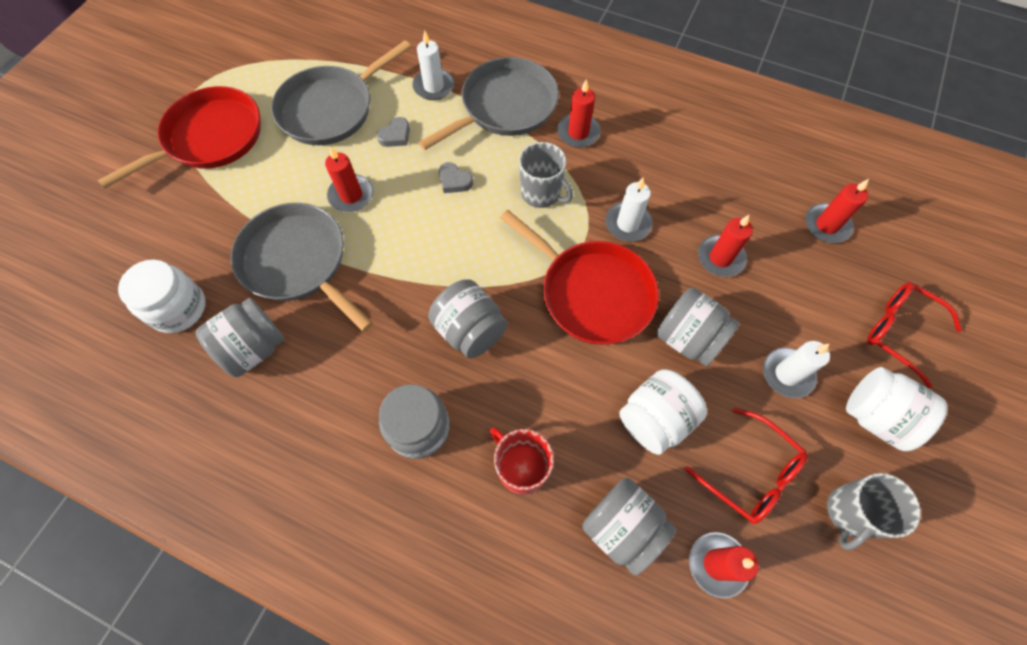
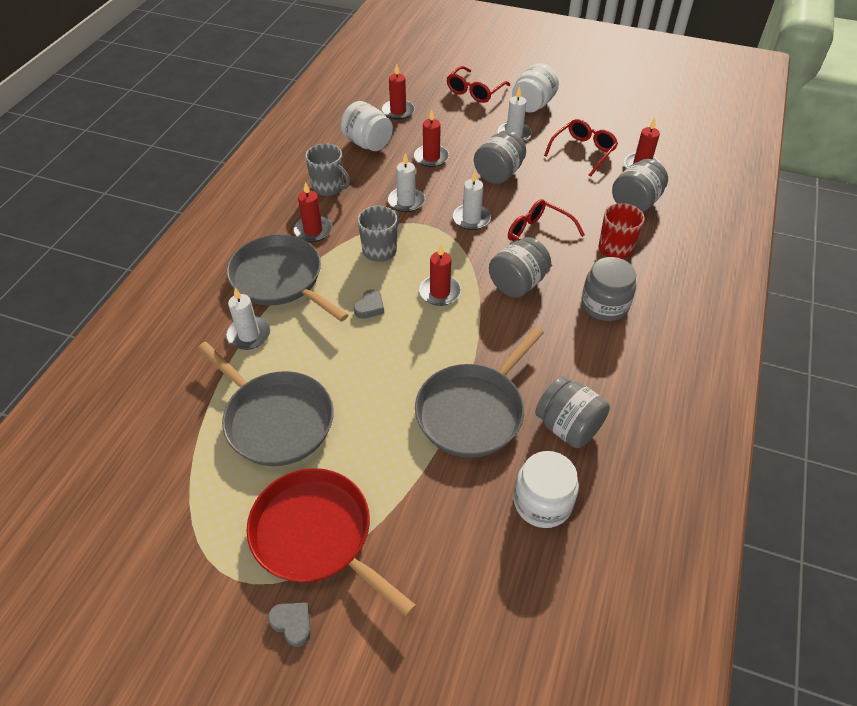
camera: 95 degrees left, 15 degrees down
(351, 195) = (391, 382): red candle -> red candle (440, 292)
(395, 136) = (315, 357): grey heart -> grey heart (292, 624)
(553, 370) = (539, 236): none -> red glasses
(592, 293) = (471, 219): red pan -> white candle
(655, 419) = (561, 189): white jar -> white jar (368, 143)
(850, 512) = (593, 118): grey mug -> grey mug (328, 187)

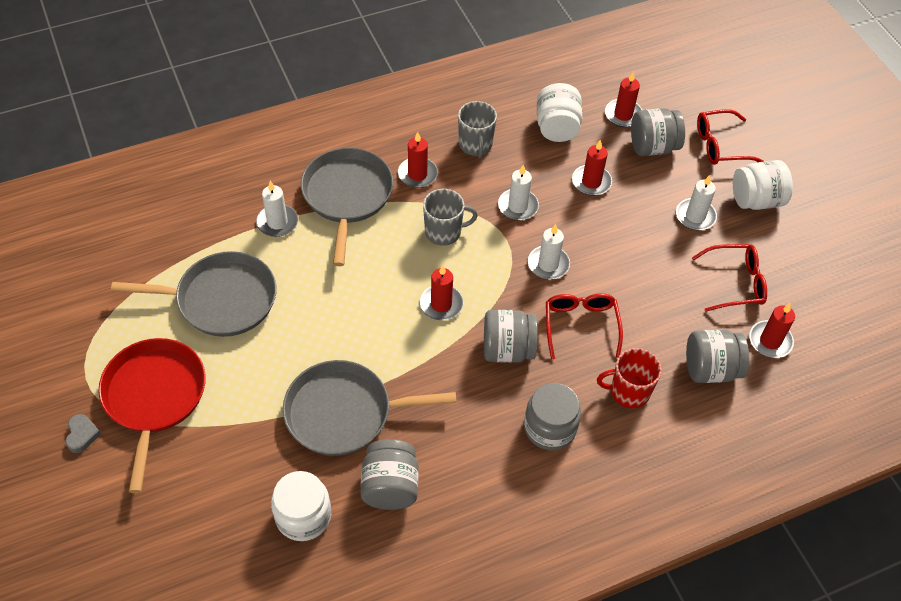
camera: 45 degrees right, 5 degrees up
(276, 420) = (221, 299): grey pan -> grey pan turned 90 degrees counterclockwise
(370, 307) = (378, 272): grey heart -> none
(498, 174) = (627, 242): grey jar -> grey jar (653, 147)

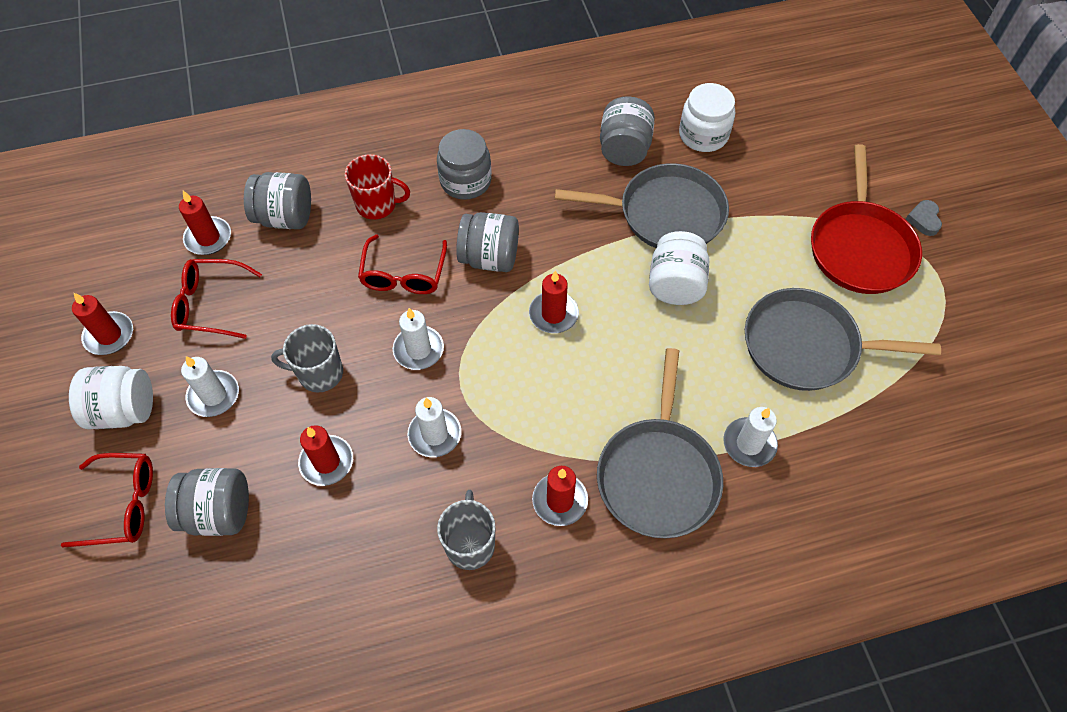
camera: 170 degrees left, 5 degrees up
(444, 232) = (536, 407): grey mug -> grey mug (319, 373)
(557, 127) = (343, 564): white jar -> white jar (675, 284)
(623, 115) = (237, 578): red candle -> red candle (109, 335)

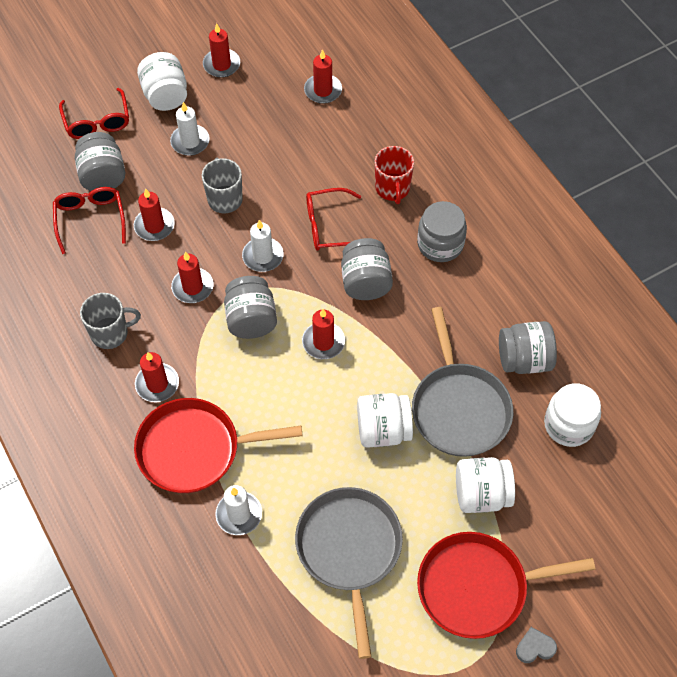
camera: 75 degrees right, 0 degrees up
(211, 304) = (264, 113): red glasses -> red glasses (90, 220)
(285, 217) = (359, 131): grey jar -> grey jar (251, 320)
(435, 434) = (192, 287): white candle -> red candle
(658, 475) = (194, 449): grey pan -> red pan
(763, 220) = (481, 494): none -> white jar

